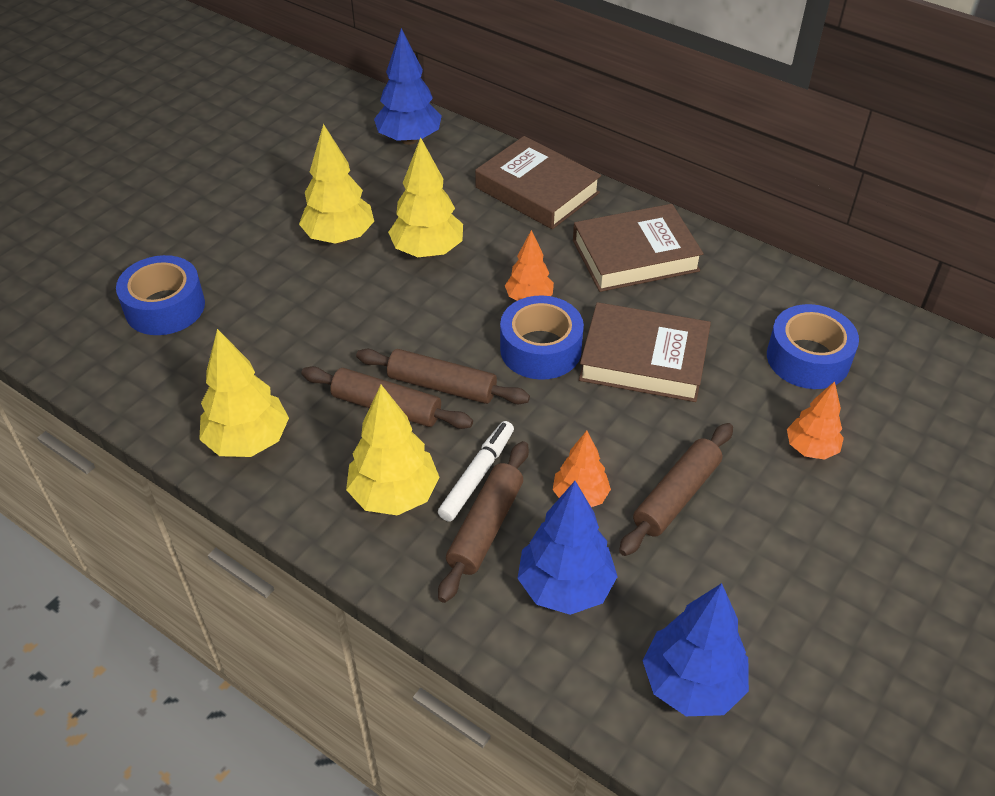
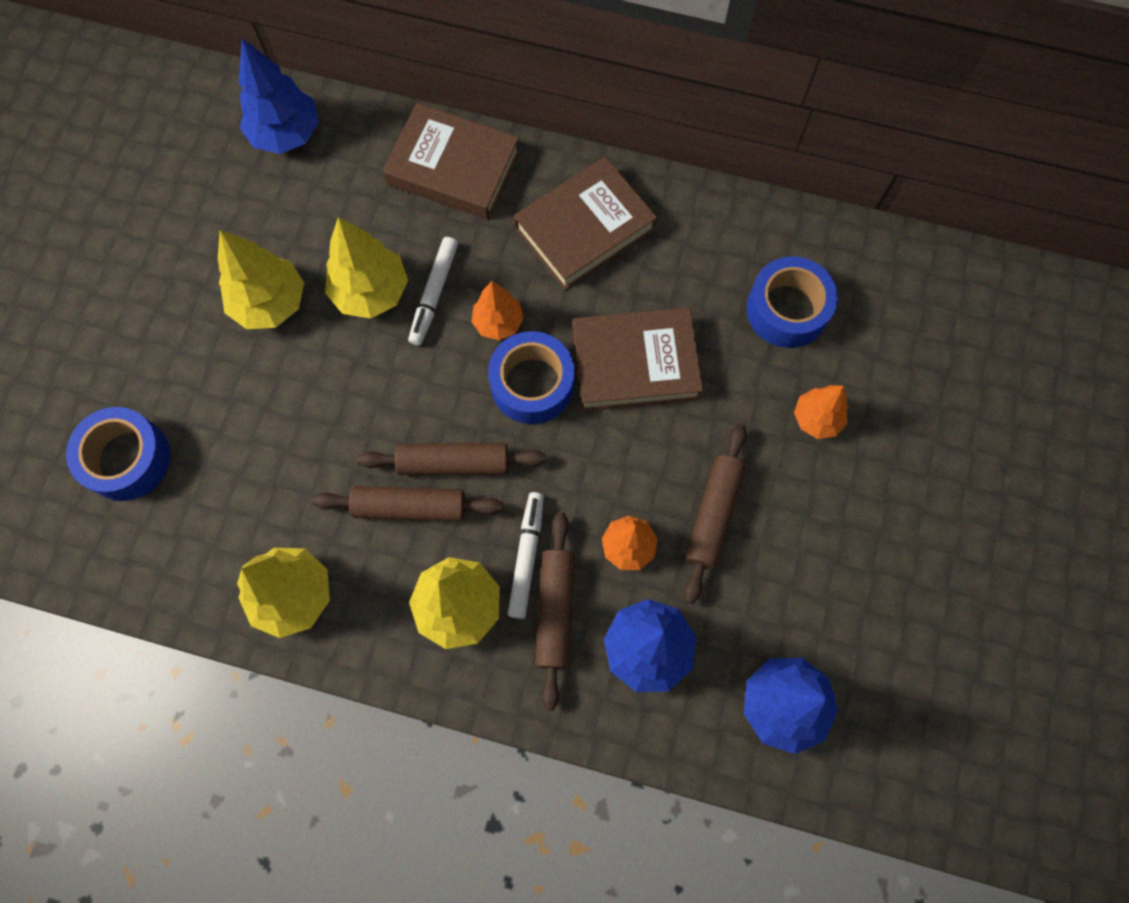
camera: 20 degrees left, 25 degrees up
(481, 266) = (434, 294): none -> white marker

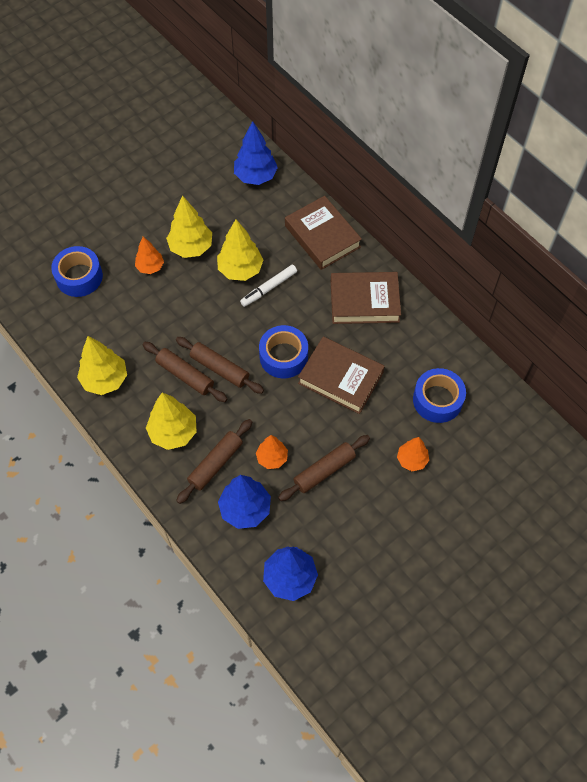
camera: 35 degrees right, 10 degrees down
(498, 322) = (289, 319): orange tree -> orange tree (150, 267)
(526, 556) = (221, 431): white marker -> none

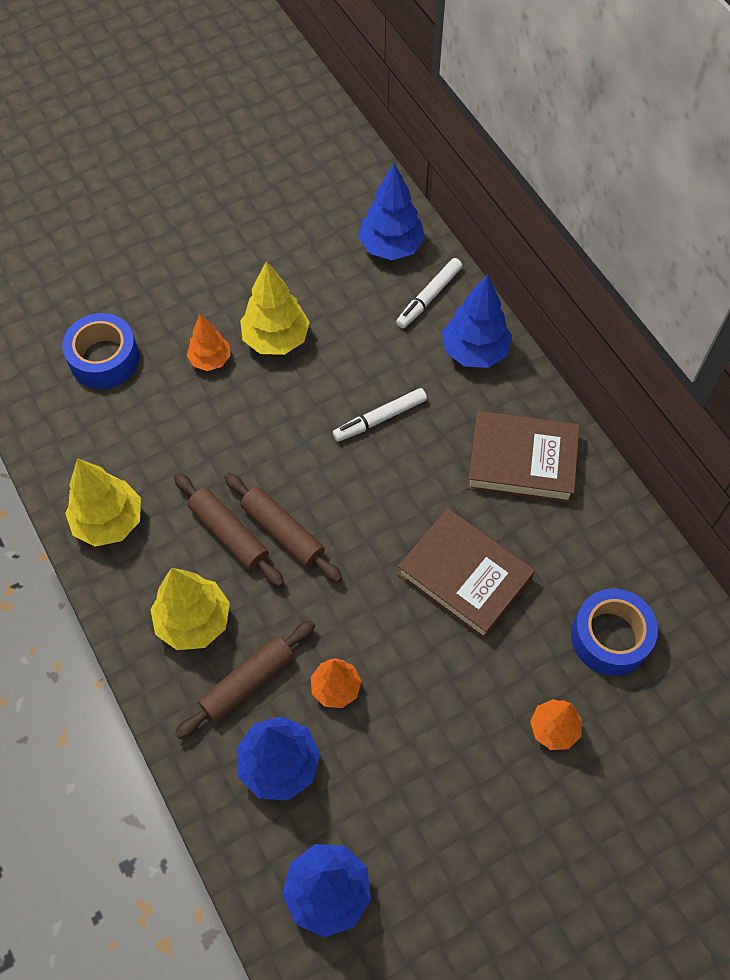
camera: 10 degrees right, 0 degrees up
(240, 270) = (342, 384): yellow tree -> none
(283, 356) = (383, 529): blue tape -> none
(286, 206) = (429, 297): none -> white marker
(322, 236) = (474, 351): brown book -> blue tree
(324, 470) = (413, 723): brown rolling pin -> none

